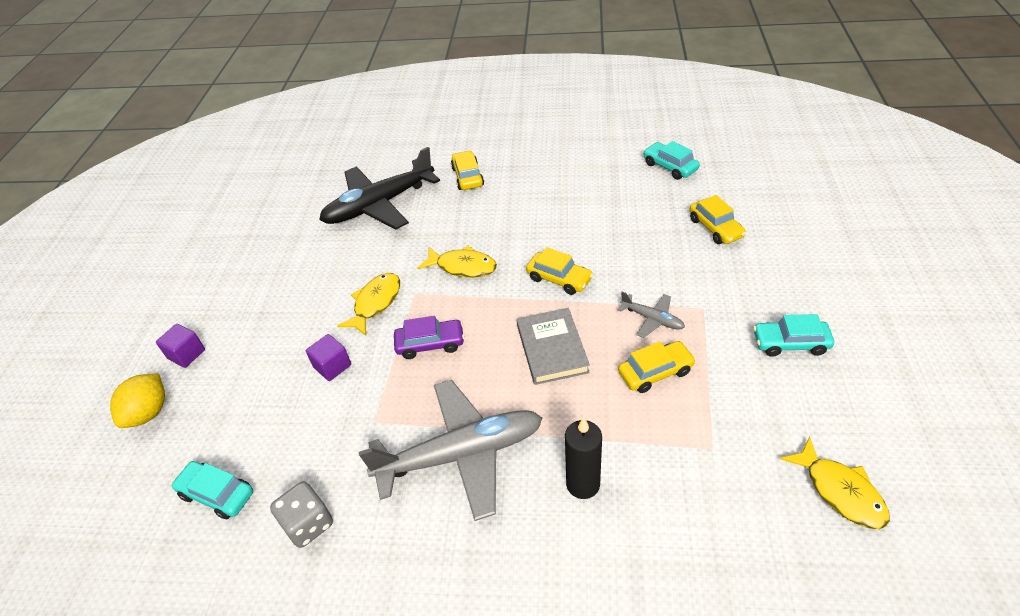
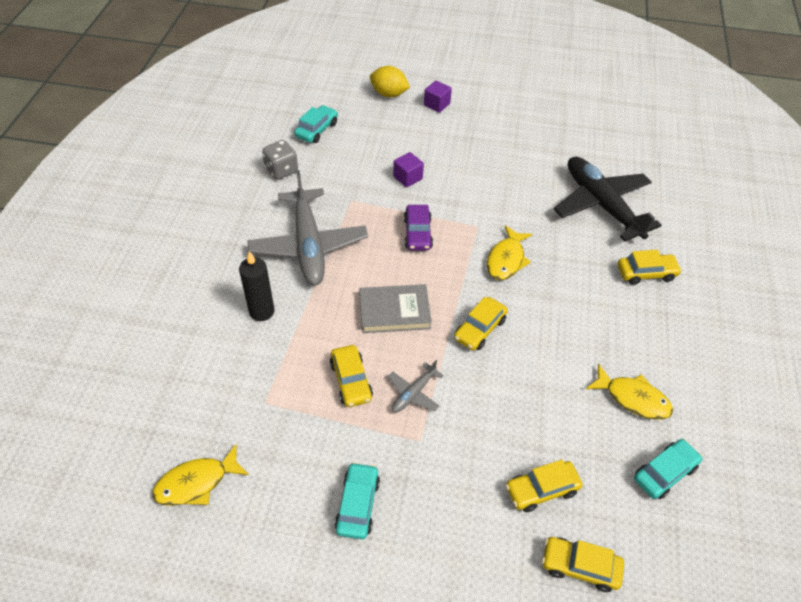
camera: 90 degrees right, 5 degrees up
(375, 303) = (470, 201): yellow fish -> yellow fish (633, 398)
(769, 205) = (580, 567): none -> yellow car

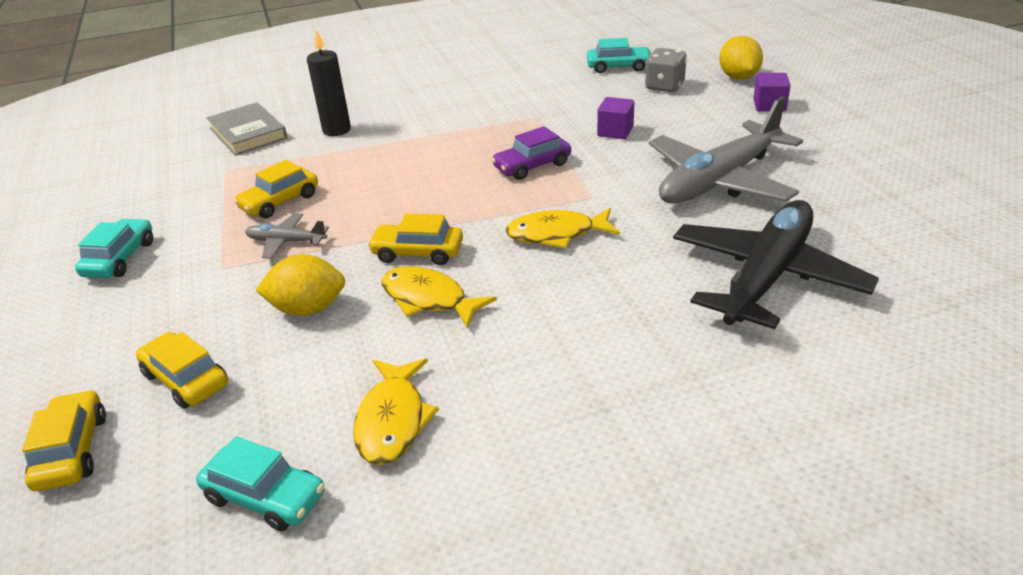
camera: 65 degrees right, 15 degrees down
(196, 483) = (118, 173): yellow fish -> yellow fish (428, 299)
(281, 170) = (535, 73): grey dice -> grey dice (664, 86)
(308, 245) = (446, 120): grey plane -> grey plane (719, 180)
(357, 504) = (120, 258): turquoise car -> turquoise car turned 60 degrees counterclockwise
(394, 311) = (397, 192): grey book -> grey book (248, 133)
(505, 405) = (308, 309): none -> yellow lemon
(646, 273) = (670, 362): yellow car -> none

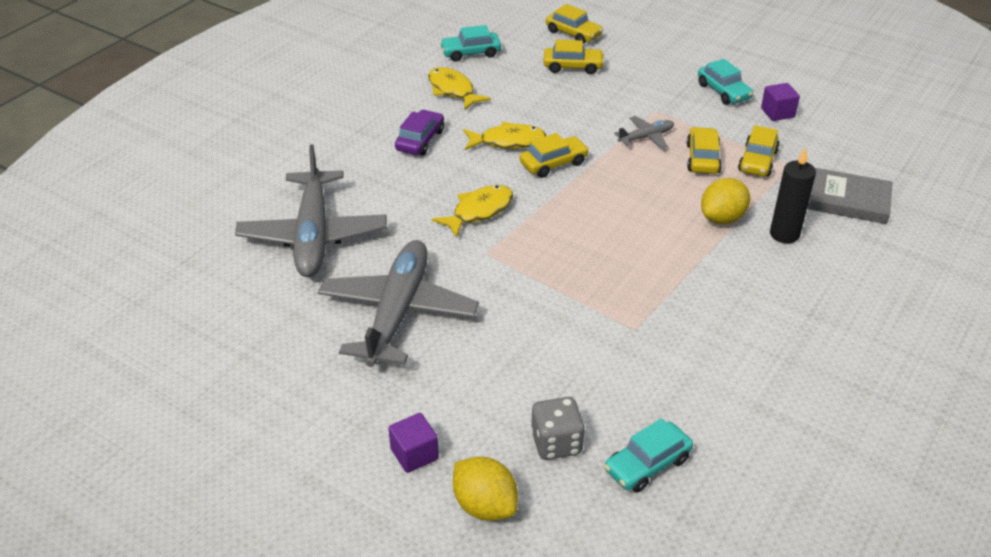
camera: 140 degrees right, 5 degrees up
(243, 182) = (757, 161): none -> yellow car
(308, 309) = (567, 112): yellow lemon -> yellow lemon (722, 218)
(532, 166) = (566, 264): purple car -> purple car (420, 140)
(615, 131) = (539, 338): purple cube -> purple cube (777, 113)
(766, 276) = (313, 235): black plane -> grey plane

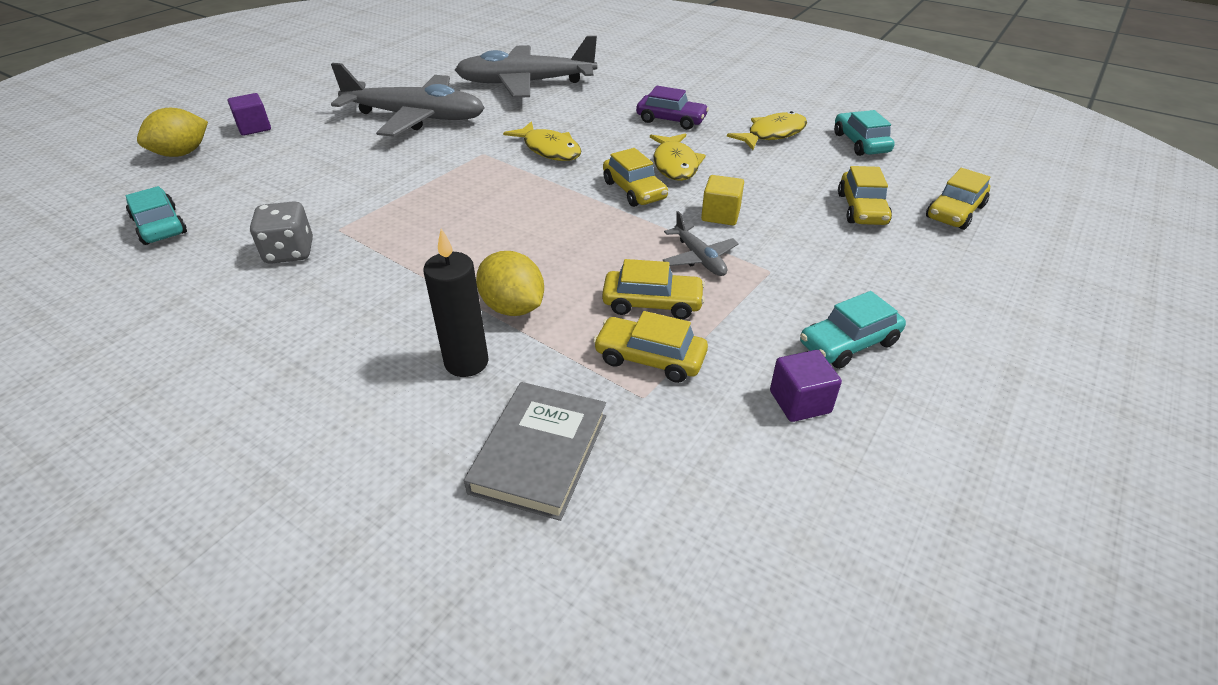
camera: 90 degrees right, 0 degrees up
(556, 443) = (220, 183): grey dice -> grey dice (289, 252)
(587, 125) = (720, 215): none -> yellow cube

